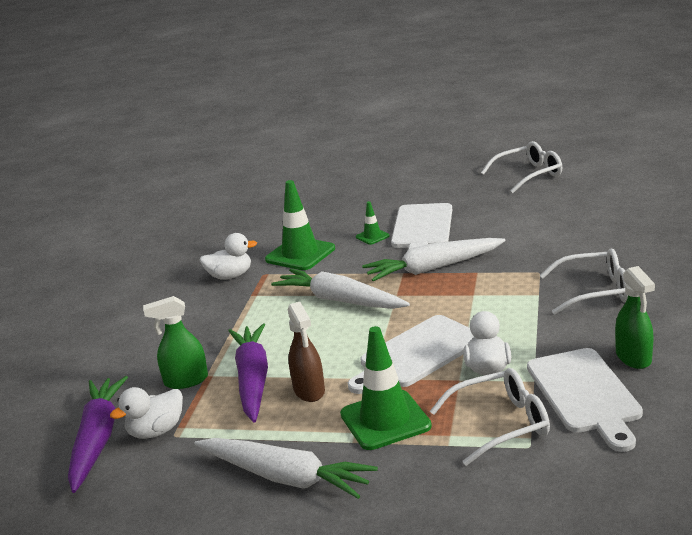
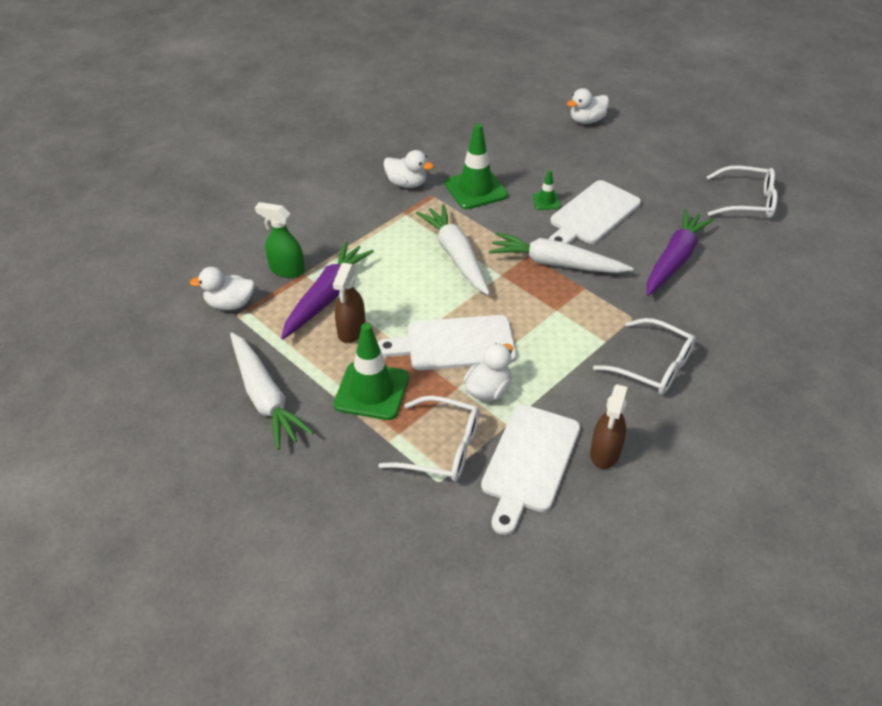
camera: 30 degrees right, 20 degrees up
(98, 440) = (192, 288): purple carrot -> purple carrot (674, 259)
(340, 179) = (586, 120): none -> white duck
(633, 358) = (605, 452): green spray bottle -> brown spray bottle

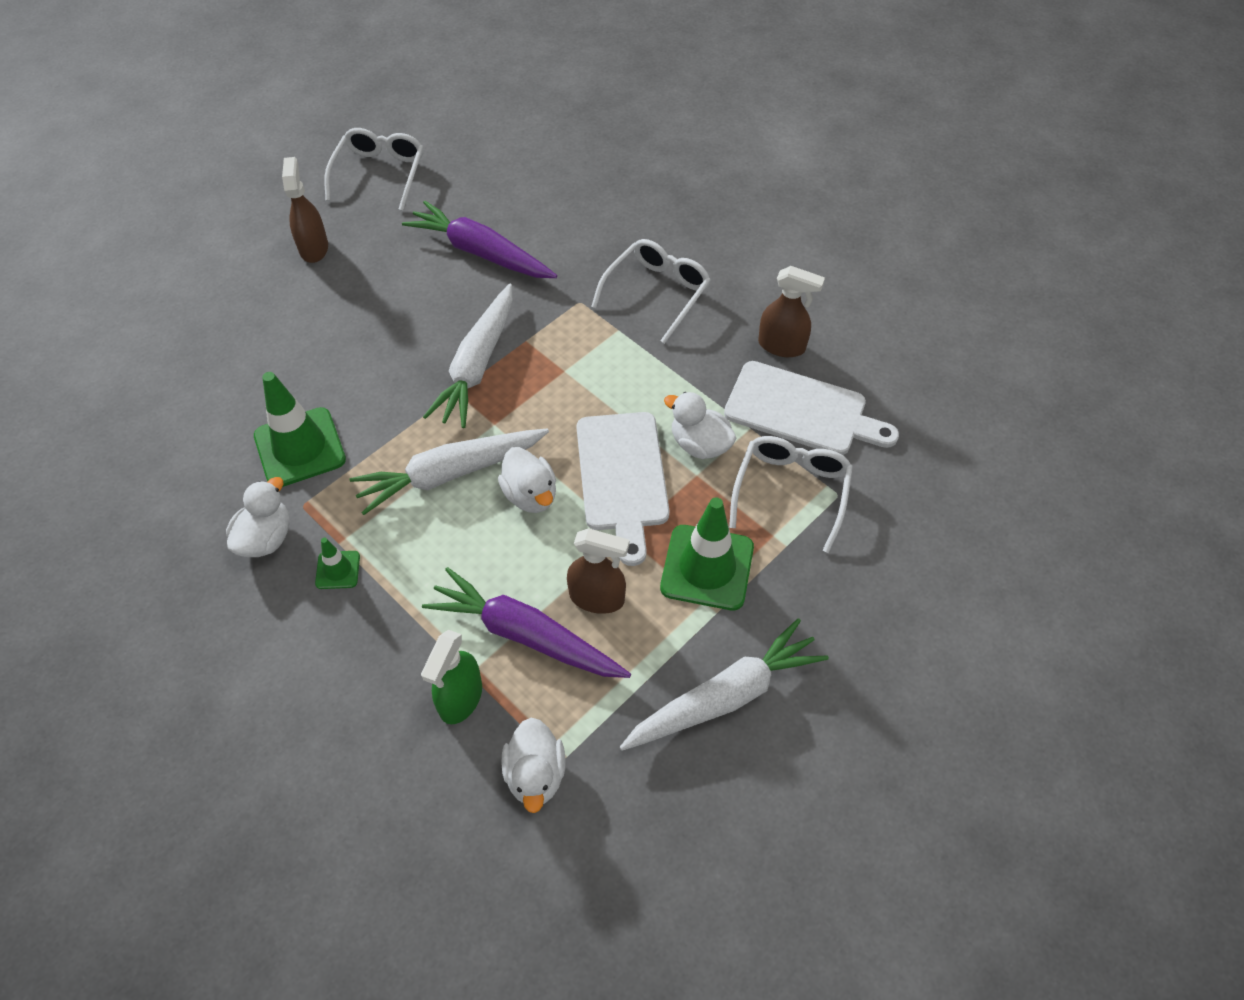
camera: 90 degrees left, 10 degrees up
(546, 201) = (344, 366): green traffic cone -> green traffic cone (338, 570)
(586, 120) = (156, 306): white duck -> white duck (530, 495)
(592, 215) = (382, 320): white cutting board -> none
(656, 177) = (314, 248): none -> brown spray bottle

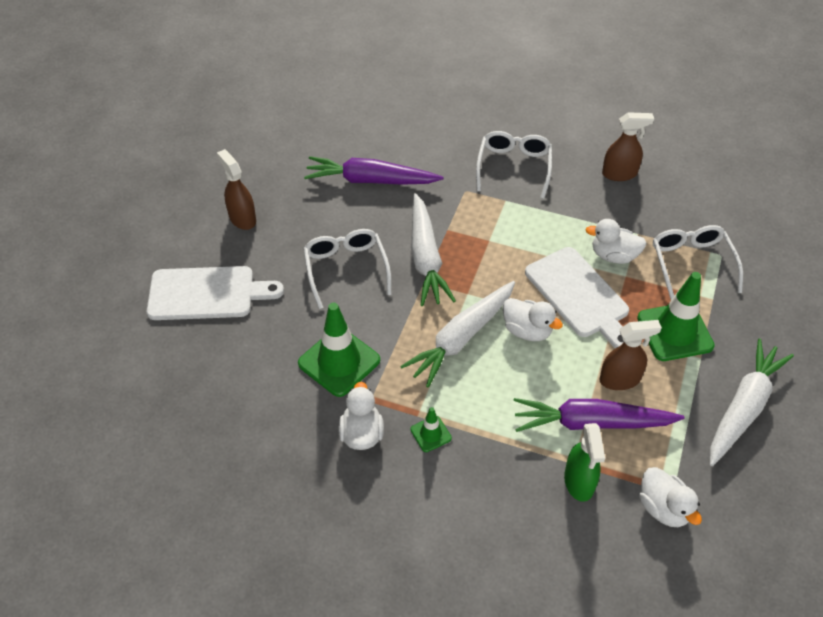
camera: 25 degrees left, 5 degrees down
(380, 173) = (253, 149): white glasses -> white glasses (346, 268)
(801, 410) = (661, 210): white cutting board -> white cutting board (207, 293)

